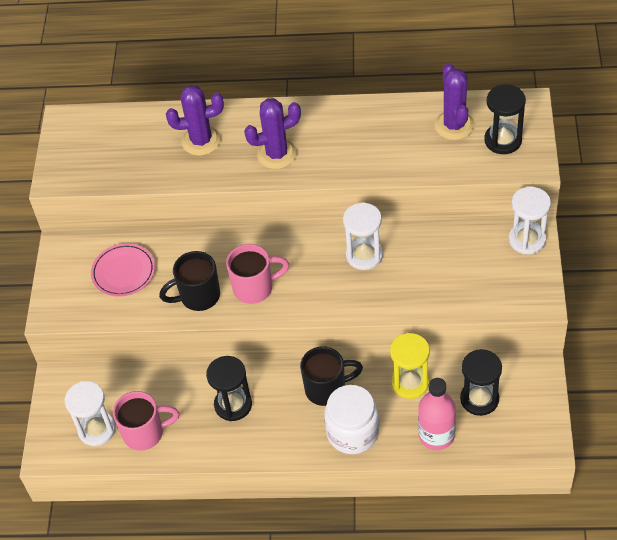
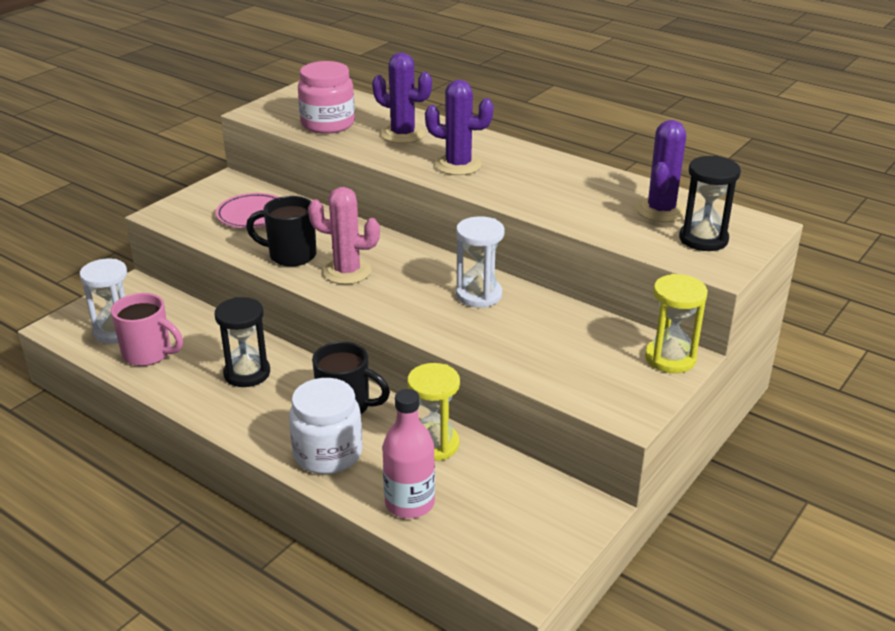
camera: 30 degrees right, 20 degrees down
(130, 160) = (328, 124): none -> pink jar
(255, 288) = (347, 272): pink mug -> pink cactus
(479, 399) = (493, 497): black hourglass -> none
(527, 239) = (670, 358): white hourglass -> yellow hourglass

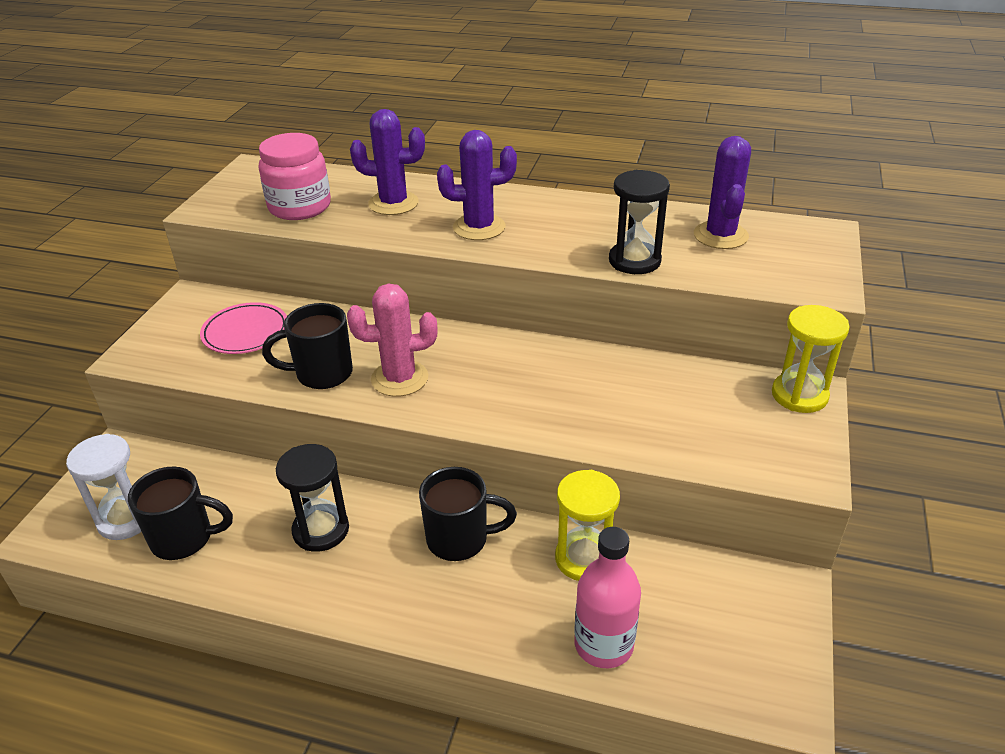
camera: 20 degrees left, 5 degrees up
(149, 354) = (185, 539): pink mug -> black mug
(328, 453) = (475, 608): white jar -> none
(479, 295) = (561, 371): white hourglass -> none
(703, 239) = (785, 259): black hourglass -> black hourglass (634, 261)

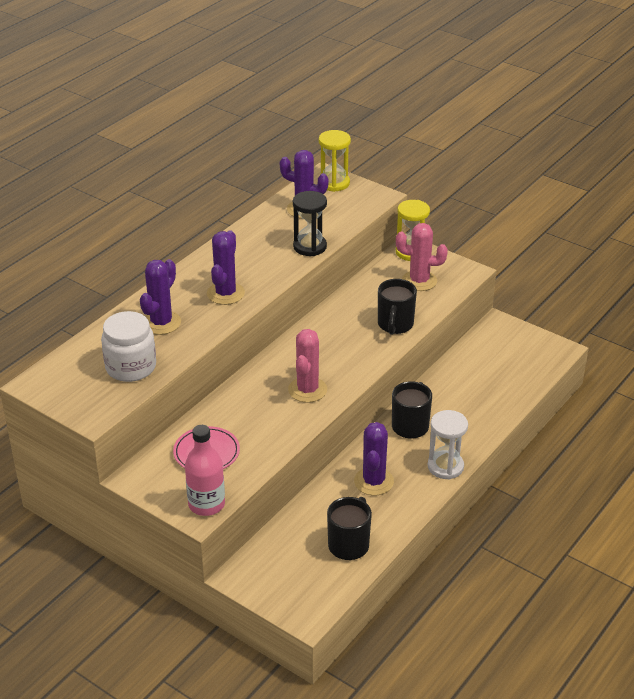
camera: 70 degrees left, 0 degrees up
(126, 519) = (315, 573): white hourglass -> white hourglass (445, 466)
(300, 207) = (131, 367): pink jar -> white jar
(321, 374) = (281, 423): black mug -> black mug (395, 325)
(321, 530) = (373, 481): black hourglass -> purple cactus
(584, 558) = (447, 384): yellow hourglass -> yellow hourglass (334, 183)
(603, 644) = (504, 393): pink bottle -> pink bottle (206, 504)
(731, 422) = (419, 281): none -> pink cactus

